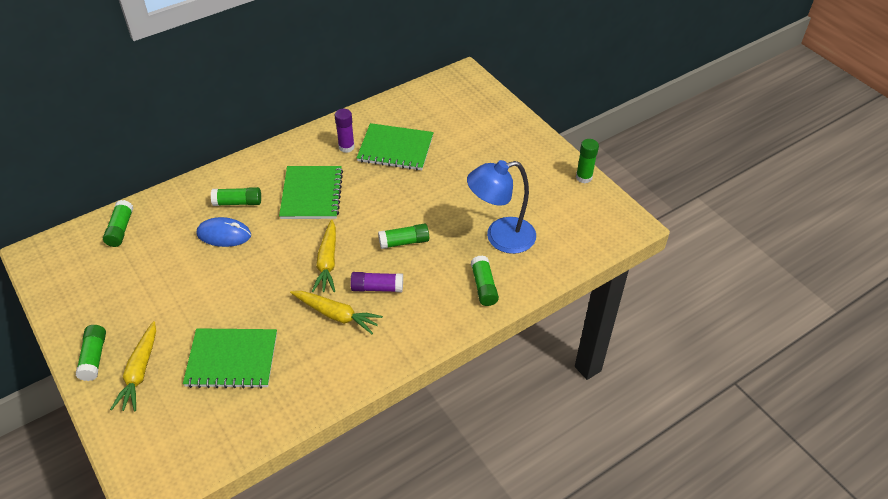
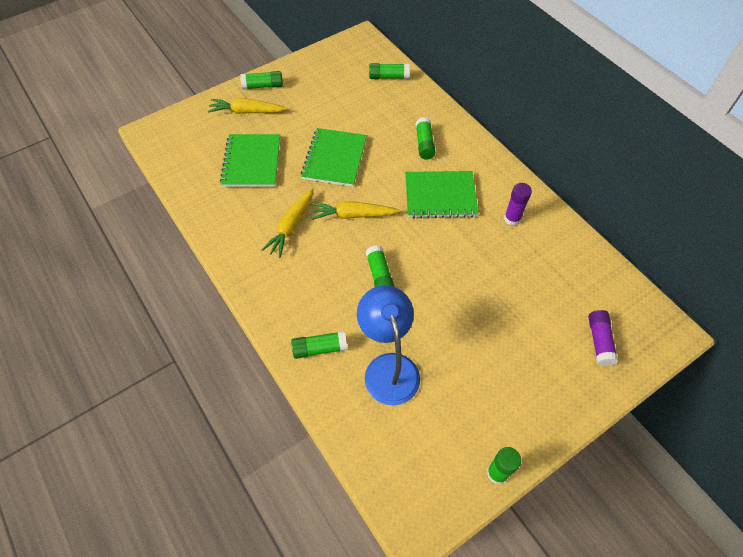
camera: 90 degrees right, 10 degrees up
(224, 234) = (385, 140): blue mouse -> none
(377, 288) = (321, 255): purple glue stick -> purple glue stick (599, 341)
(395, 149) = (517, 262): green notebook -> green notebook (334, 158)

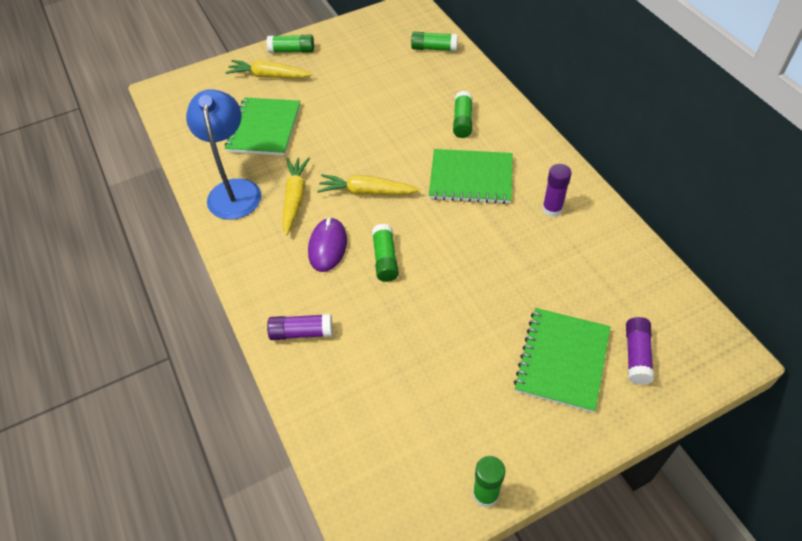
camera: 10 degrees right, 5 degrees down
(291, 226) = (295, 198): yellow carrot -> yellow carrot turned 150 degrees clockwise
(319, 348) = (301, 332): green glue stick -> purple glue stick
(328, 268) = (327, 246): none -> purple mouse
(334, 158) = (357, 130): green notebook -> green notebook (562, 360)
(388, 367) = (377, 360): blue lamp -> blue lamp (234, 190)

